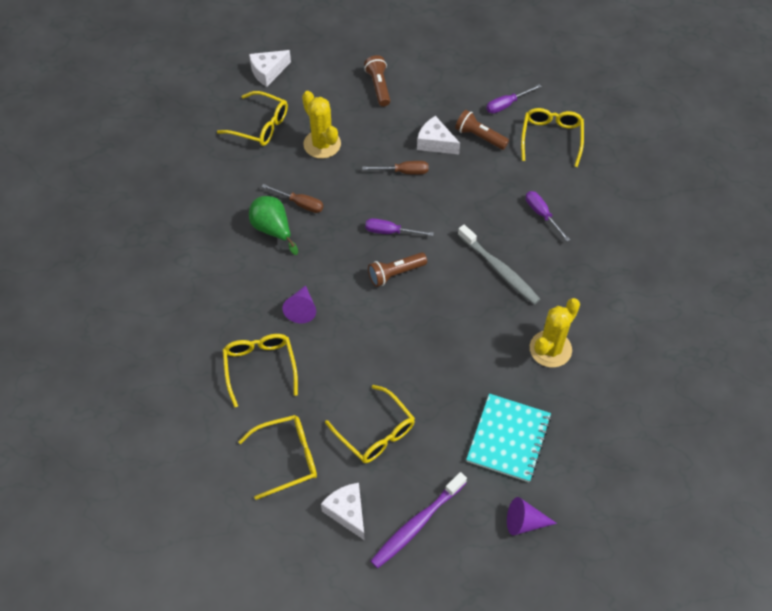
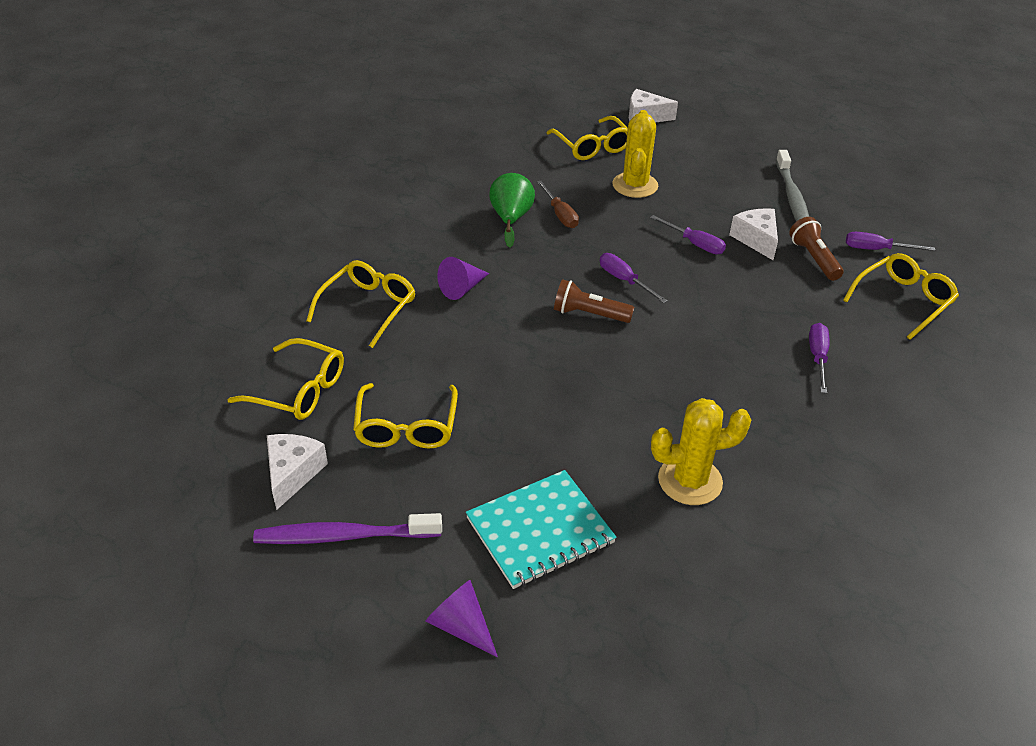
camera: 40 degrees right, 15 degrees down
(378, 86) = (744, 173): brown flashlight -> none
(403, 172) = (694, 244): brown screwdriver -> purple screwdriver
(499, 269) = (710, 375): grey toothbrush -> grey toothbrush (792, 198)

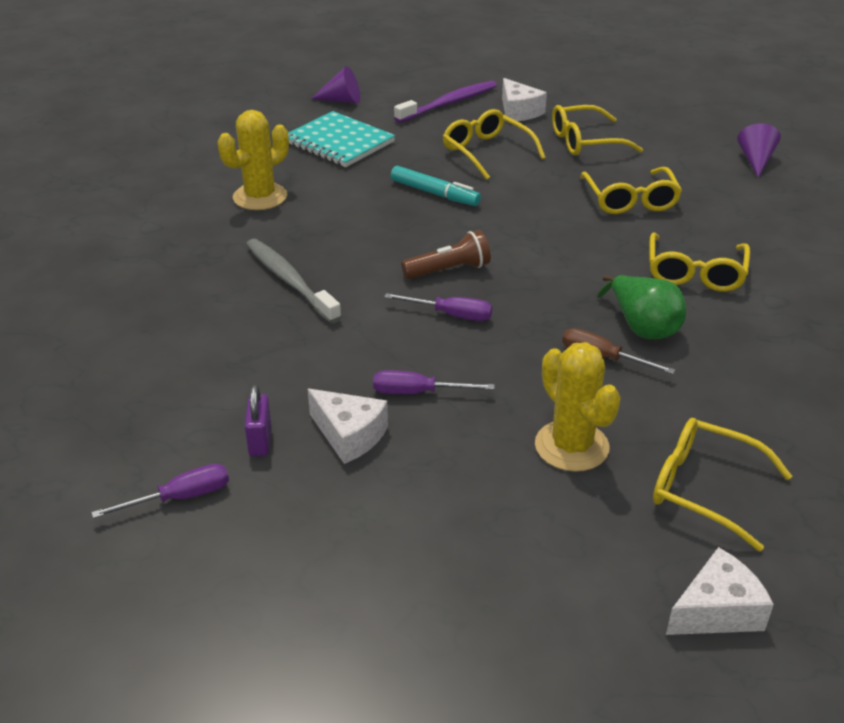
camera: 145 degrees right, 5 degrees down
(462, 288) = (584, 243): purple cone -> purple cone (755, 160)
(517, 397) = (434, 193): none -> turquoise marker
(540, 531) = (339, 142): turquoise notebook -> turquoise notebook turned 75 degrees counterclockwise
(792, 198) = (345, 539): grey toothbrush -> grey toothbrush (289, 281)
(813, 258) = (260, 441): brown flashlight -> purple padlock
(817, 357) = (201, 322): purple screwdriver -> none
(903, 301) = (123, 430): yellow glasses -> yellow glasses (695, 273)

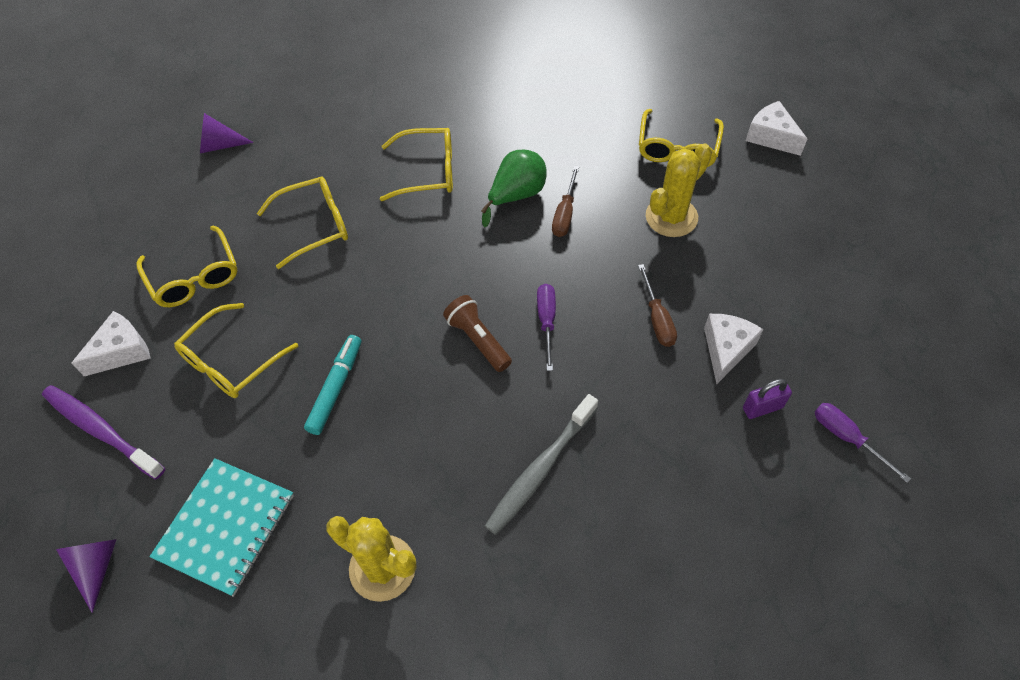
camera: 105 degrees left, 20 degrees up
(418, 393) = (657, 319): purple screwdriver -> brown screwdriver

